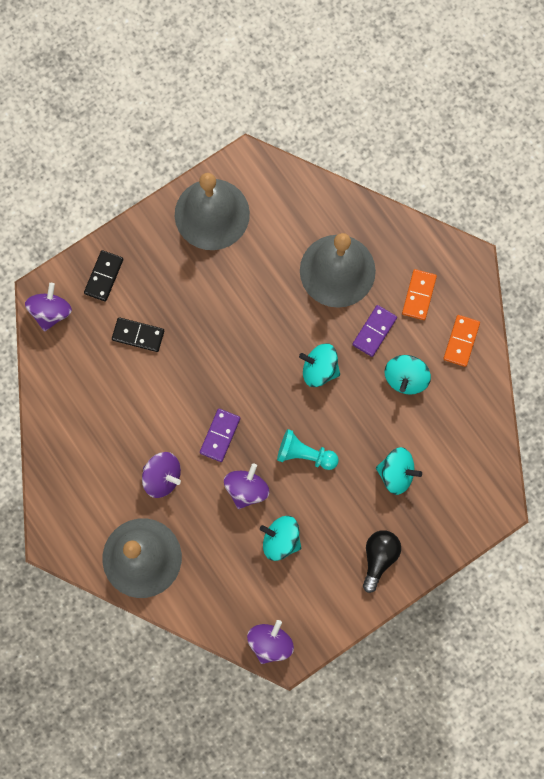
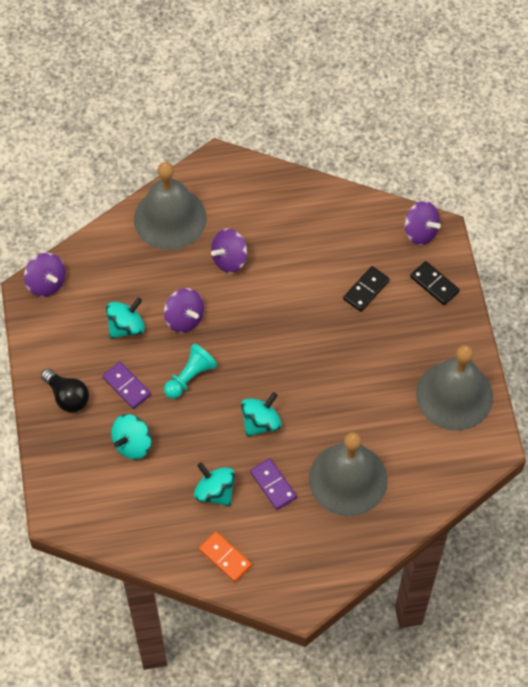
camera: 115 degrees right, 15 degrees down
(220, 435) = (242, 317): purple domino -> purple domino (127, 386)
(419, 295) = (288, 540): orange domino -> none

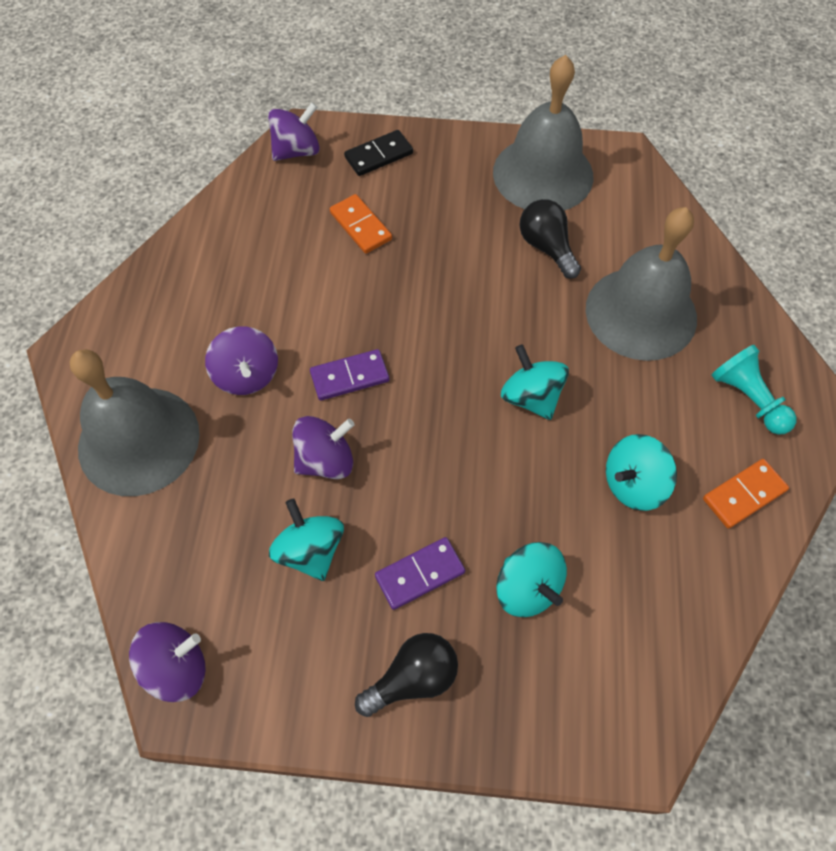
camera: 75 degrees left, 0 degrees up
(190, 377) = (430, 475): turquoise pawn -> turquoise pawn (748, 398)
(273, 485) = (634, 404): purple domino -> purple domino (349, 376)
(366, 290) = (361, 226): black domino -> orange domino
(386, 410) = (546, 247): none -> black light bulb

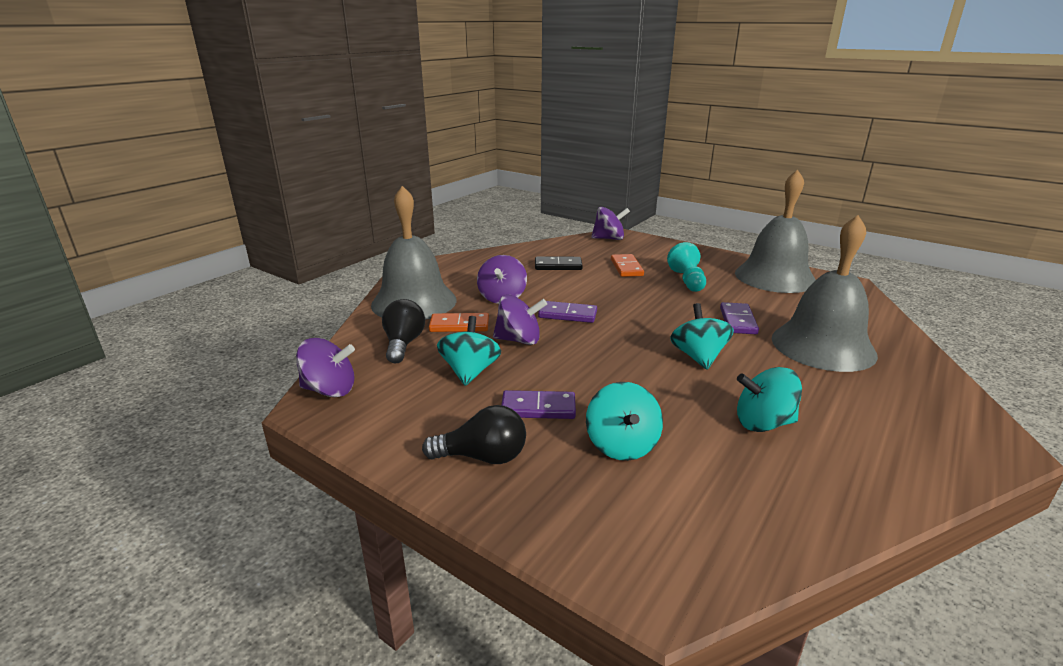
camera: 30 degrees right, 35 degrees down
(379, 155) = (660, 249): black domino -> black domino (558, 266)
(541, 300) = (737, 321): none -> purple domino
(546, 247) = (758, 302): black light bulb -> black light bulb (403, 344)
(744, 494) = (881, 465): orange domino -> orange domino (459, 325)
(748, 398) = (912, 412): turquoise pawn -> turquoise pawn (687, 280)

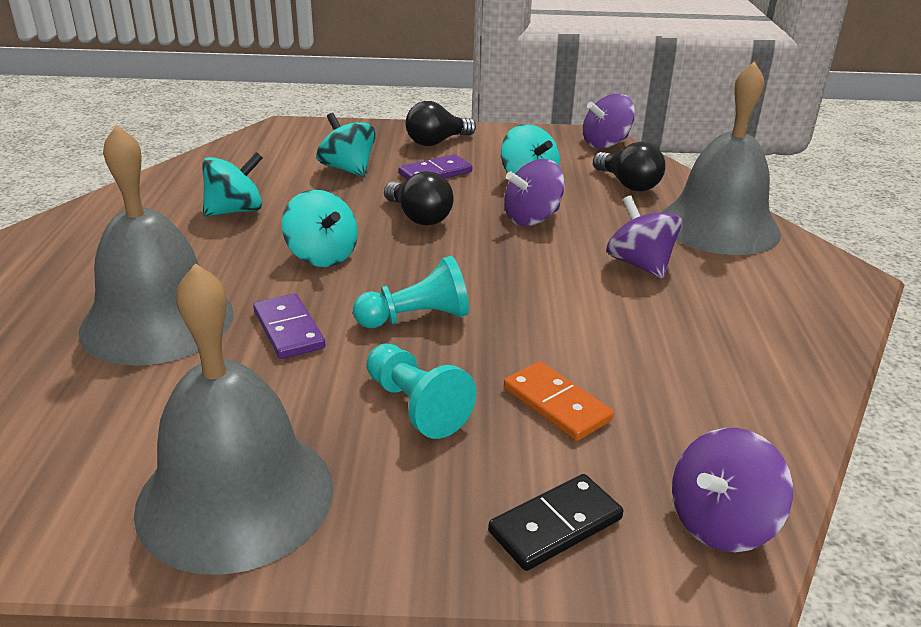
camera: 145 degrees right, 5 degrees up
(459, 325) = (617, 215): orange domino -> none
(558, 266) = (673, 361): black domino -> black domino (555, 525)
(567, 314) = (525, 265): purple domino -> none
(601, 366) = (419, 217): none -> black light bulb
(660, 308) = (416, 318): none -> turquoise pawn

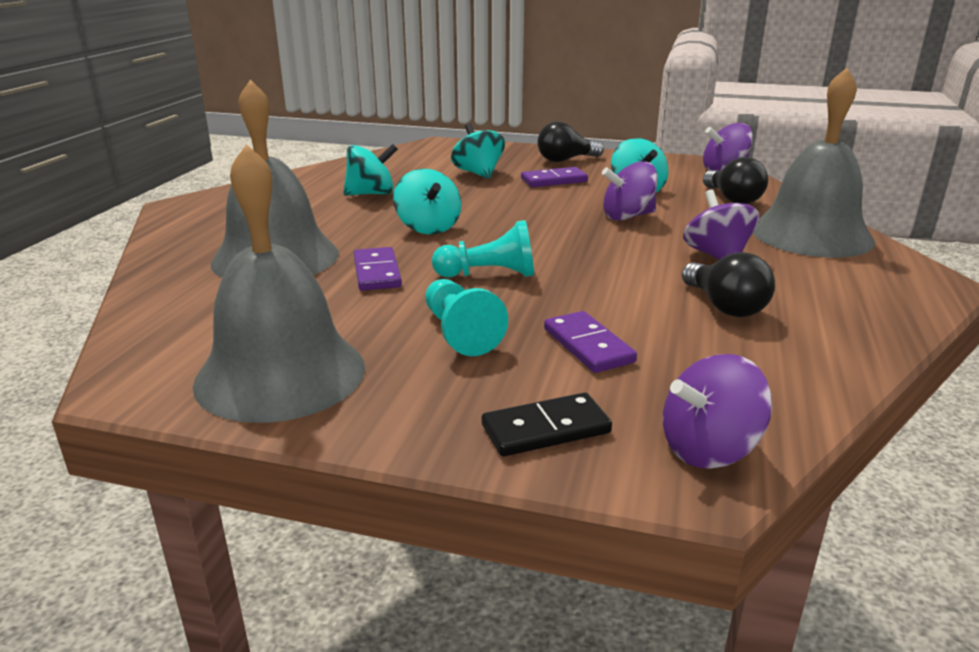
camera: 15 degrees right, 5 degrees down
(419, 217) = (524, 208): black light bulb -> black light bulb (725, 306)
(556, 404) = (588, 345): orange domino -> purple domino

